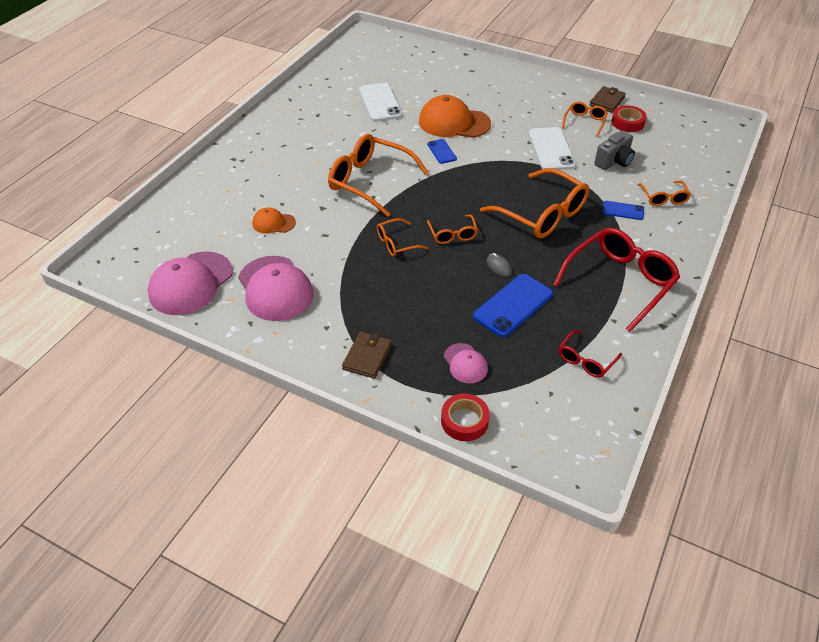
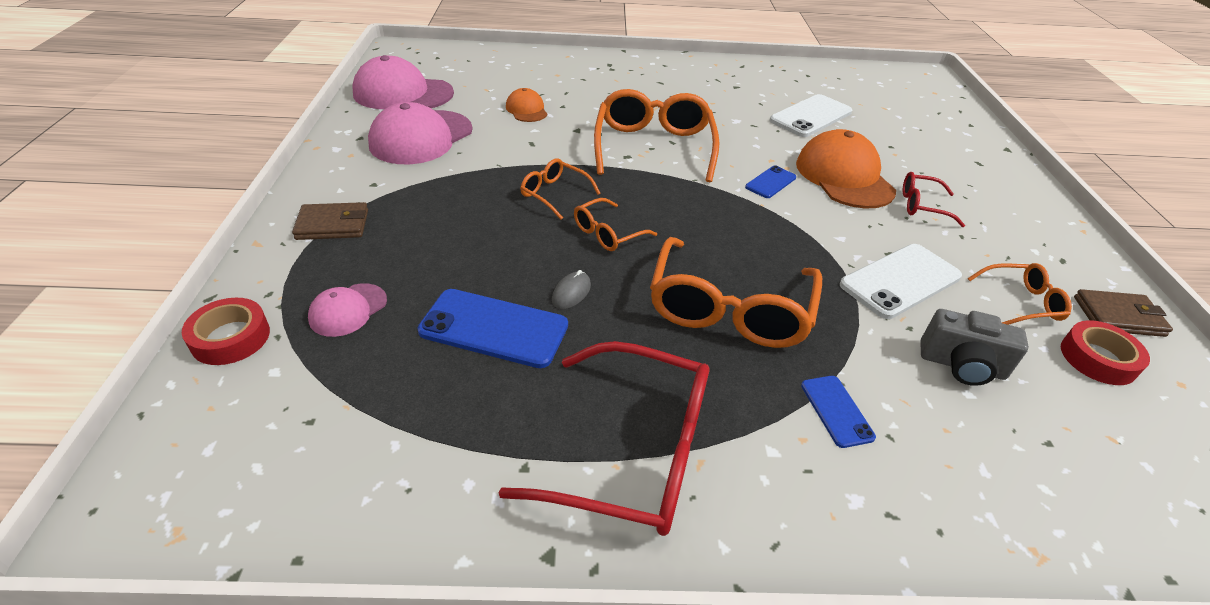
camera: 60 degrees right, 5 degrees down
(585, 360) = (403, 450): red glasses -> red glasses (921, 206)
(663, 198) = (937, 468): orange glasses -> none

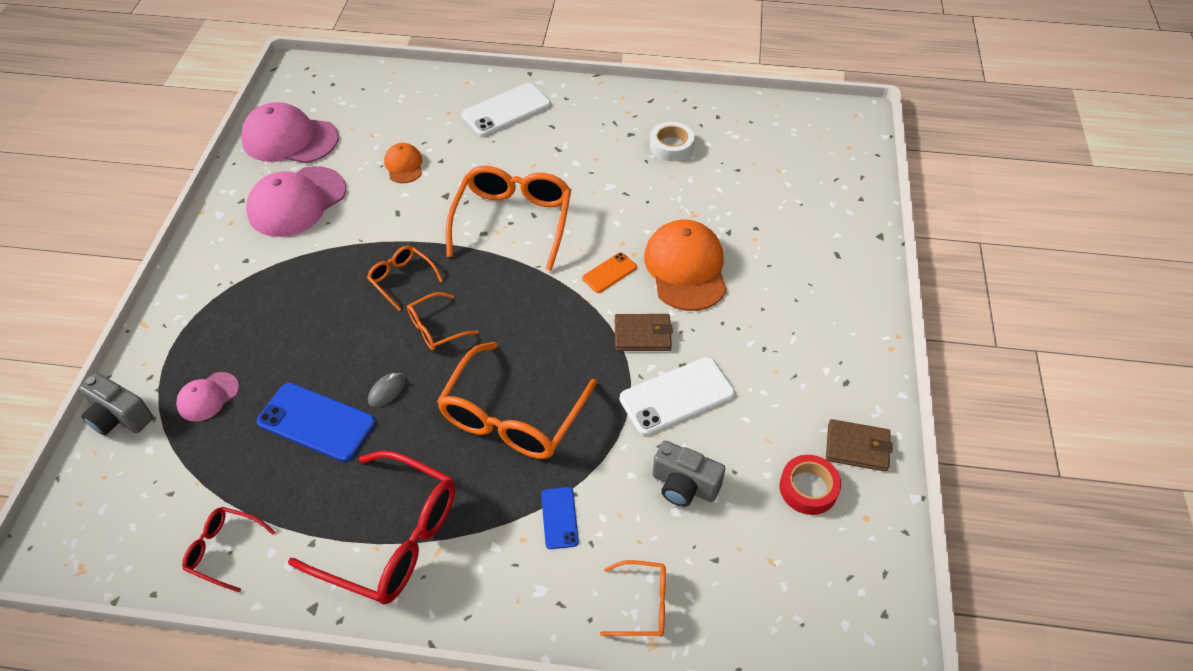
camera: 10 degrees right, 10 degrees up
(230, 338) = (120, 417): red tape -> grey camera
(332, 225) = (206, 307): brown wallet -> brown wallet (642, 335)
(770, 182) = (609, 273): blue phone -> orange phone
(778, 94) = (671, 146): none -> white tape
(811, 116) = (691, 182): white phone -> white phone (506, 110)
(921, 206) = (745, 309): red glasses -> red glasses (224, 550)
(1021, 302) = (776, 426): orange glasses -> orange glasses (643, 604)

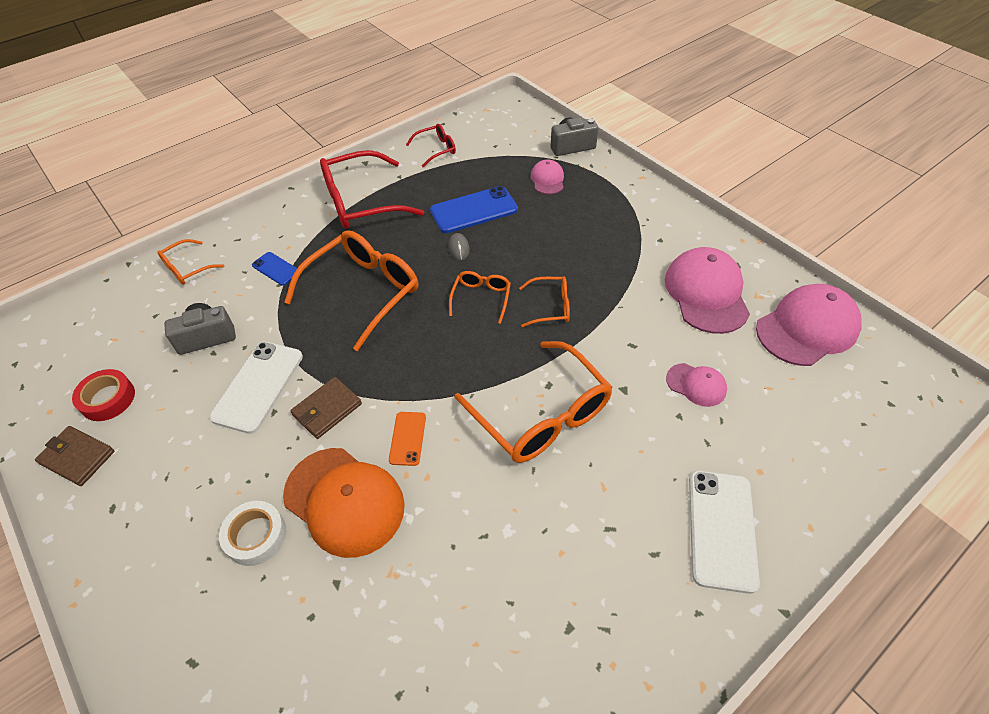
camera: 135 degrees right, 0 degrees up
(404, 165) = (696, 385): orange cap -> pink cap
(512, 416) = (364, 291): orange glasses -> orange glasses turned 60 degrees clockwise
(671, 146) = (507, 655): white tape -> white tape (256, 536)
(857, 447) = (77, 457): brown wallet -> brown wallet turned 60 degrees clockwise

